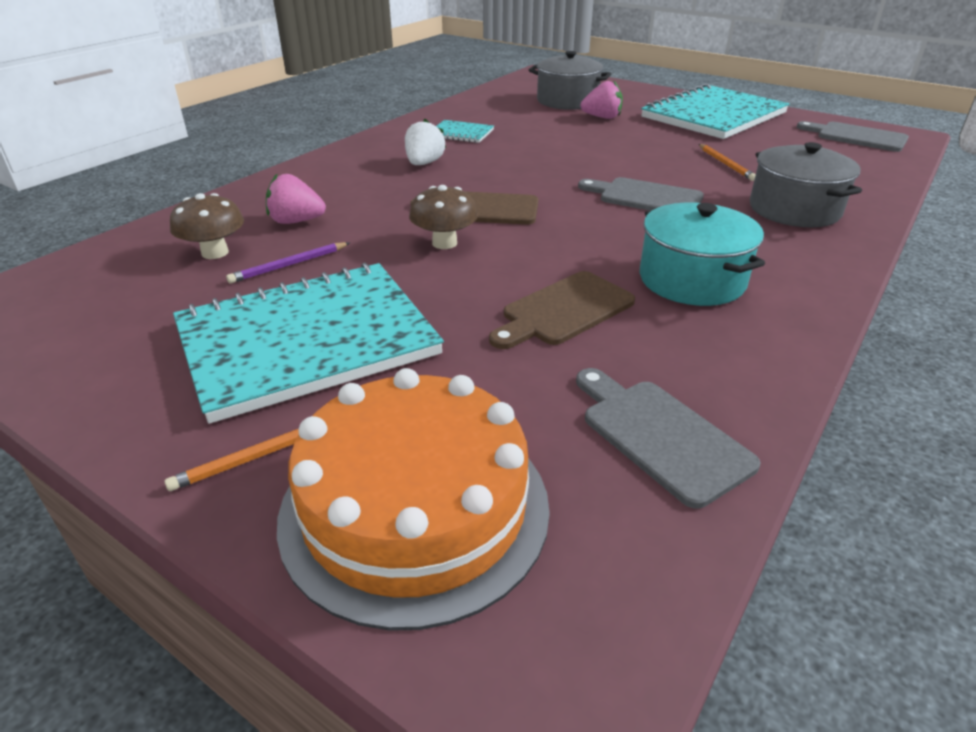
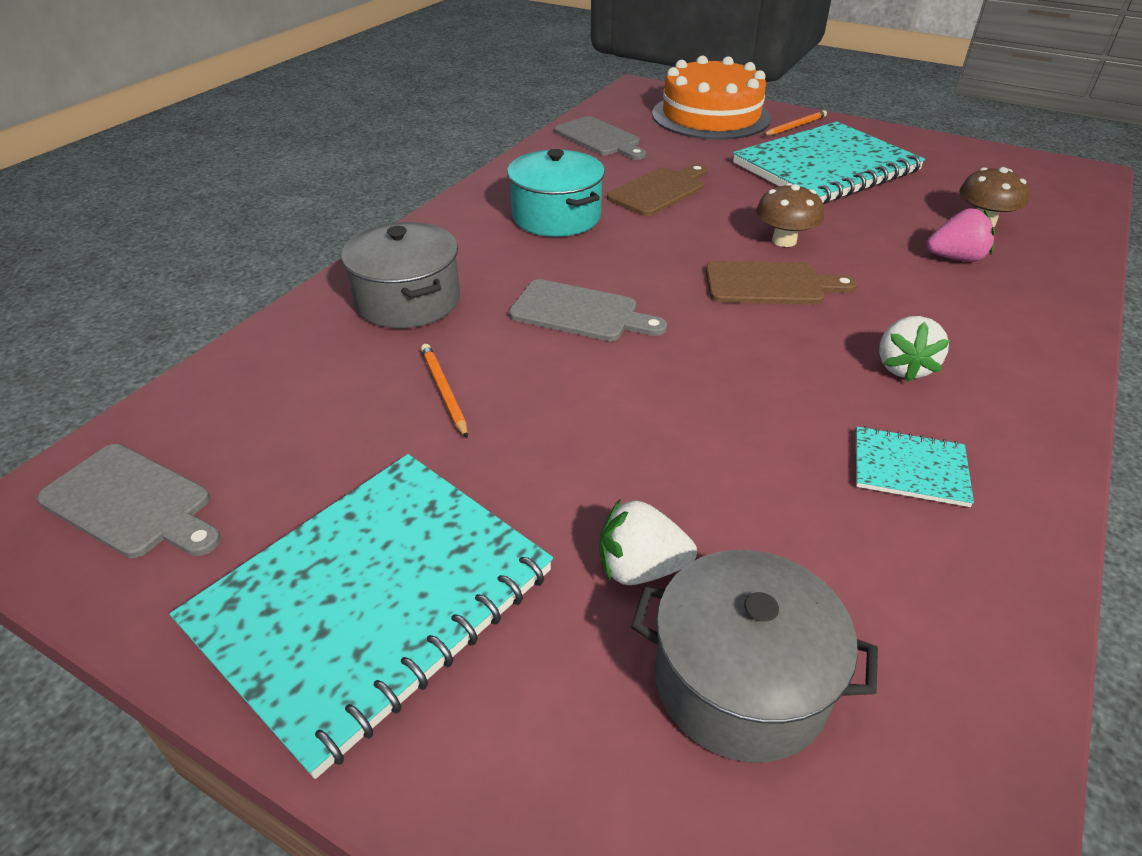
camera: 175 degrees right, 5 degrees up
(289, 265) = (902, 214): purple pencil -> none
(602, 117) = (640, 568): pink strawberry -> white strawberry

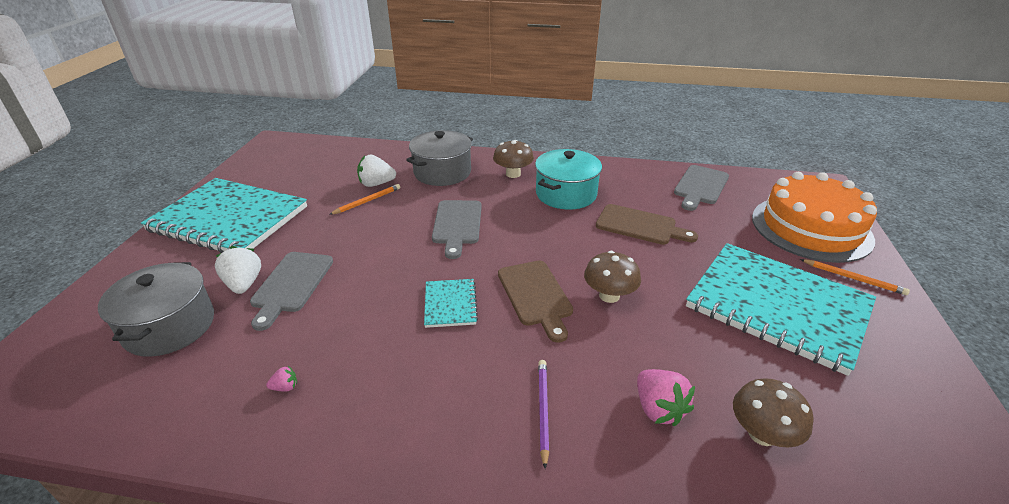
camera: 70 degrees right, 5 degrees down
(131, 503) = (281, 157): grey cutting board -> grey cutting board (291, 285)
(469, 242) = (513, 174): none -> brown mushroom
(903, 367) = (453, 376): white strawberry -> white strawberry (376, 184)
(909, 468) = (333, 383): turquoise notebook -> turquoise notebook (450, 304)
(914, 517) = (285, 387): none -> pink strawberry
(957, 319) = (542, 410): none -> purple pencil

